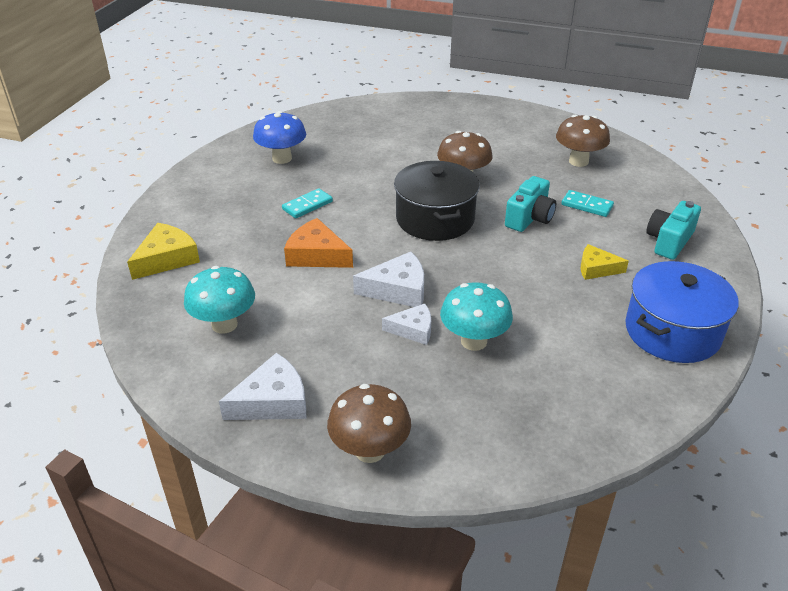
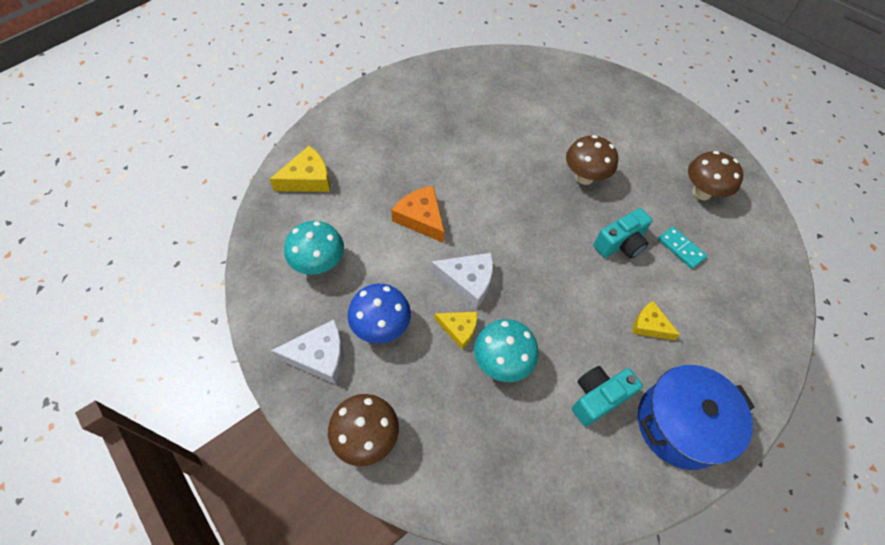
camera: 20 degrees right, 20 degrees up
(282, 158) = (443, 100): blue mushroom -> blue mushroom (381, 327)
(307, 205) = (439, 161): turquoise domino -> none
(413, 329) = (459, 329): white cheese -> yellow cheese
(435, 219) = (537, 214): black pot -> none
(669, 241) = (735, 320): turquoise camera -> turquoise camera (598, 398)

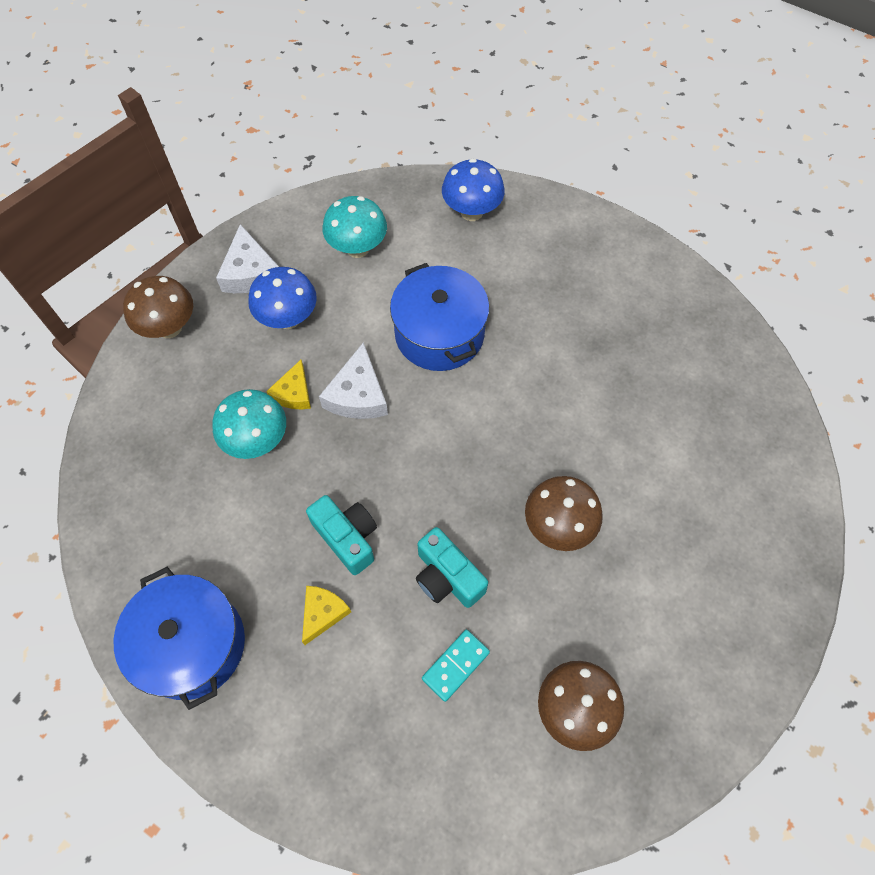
camera: 85 degrees right, 5 degrees up
(307, 179) = (471, 212): yellow cheese -> blue mushroom
(421, 218) = (439, 334): orange cheese -> blue pot
(598, 398) = (220, 547): turquoise camera -> turquoise camera (347, 537)

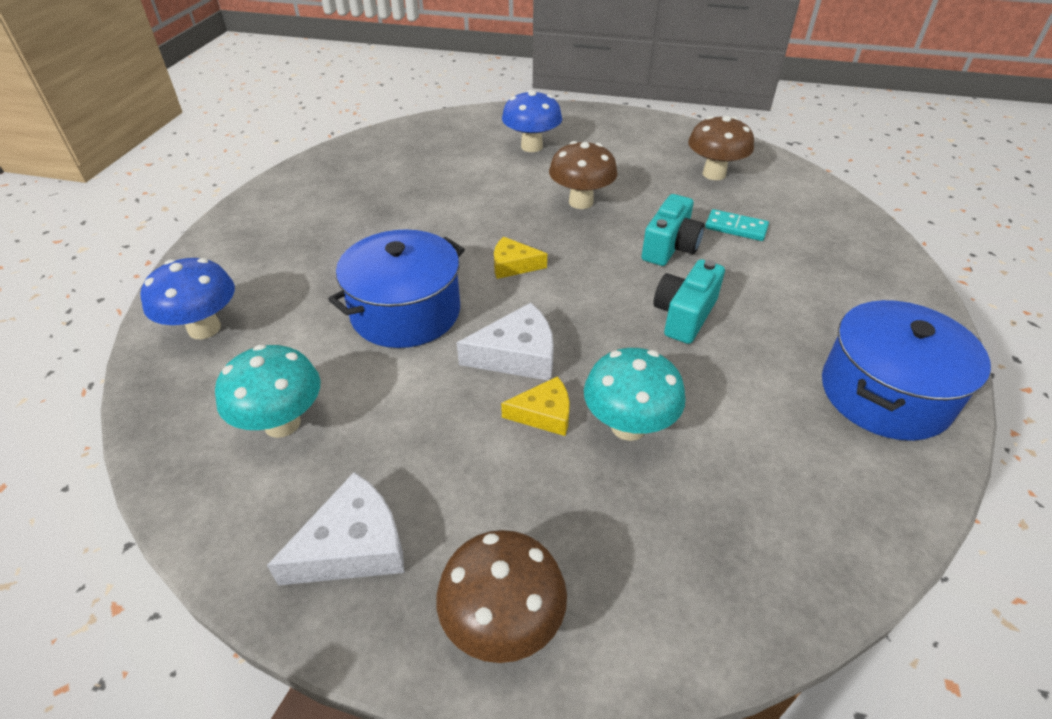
camera: 110 degrees left, 20 degrees down
(288, 319) = (430, 461): blue mushroom -> blue mushroom (531, 147)
(323, 613) = (766, 310): yellow cheese -> yellow cheese (513, 265)

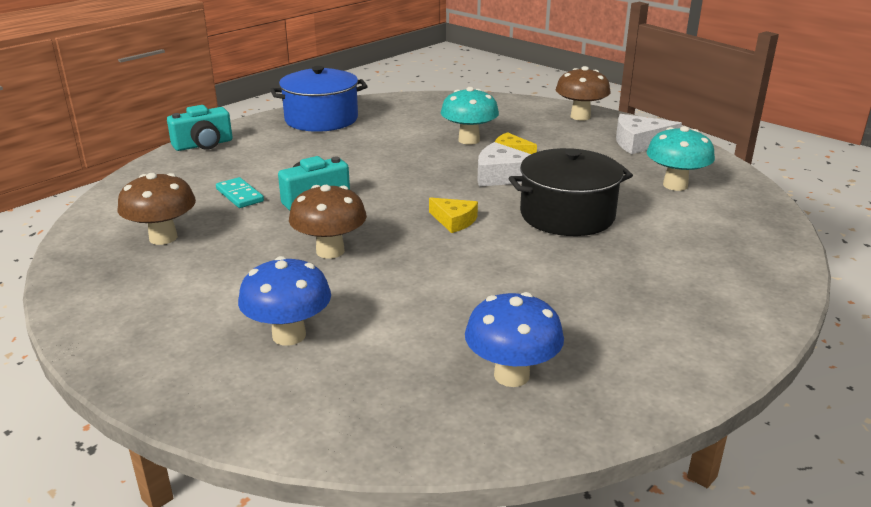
camera: 150 degrees left, 15 degrees down
(204, 328) = (744, 247): blue mushroom -> blue mushroom (511, 375)
(406, 312) = (567, 215): blue pot -> black pot
(684, 315) = (370, 165): turquoise camera -> turquoise camera (203, 145)

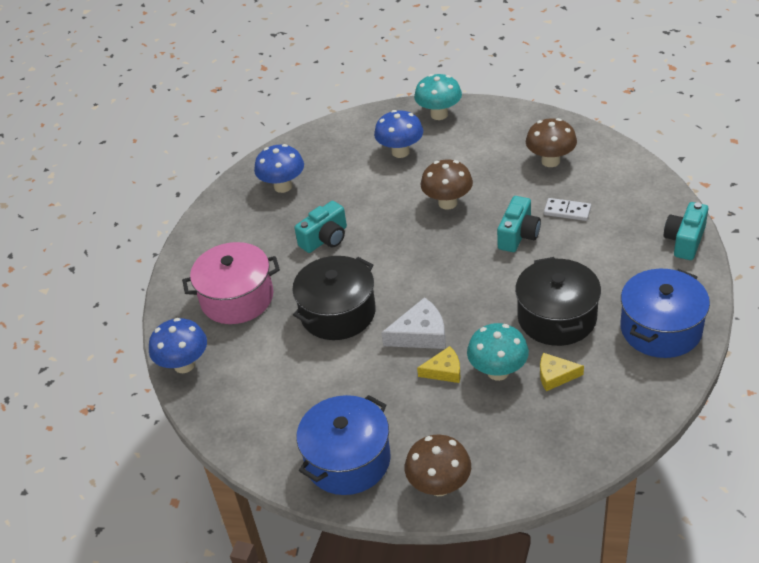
camera: 150 degrees right, 15 degrees up
(240, 195) = (567, 211): turquoise domino -> white domino
(379, 146) = (557, 317): none -> black pot
(454, 221) = (405, 266): yellow cheese -> yellow cheese (555, 376)
(515, 280) = (325, 239): none -> turquoise camera
(639, 143) = (347, 460): white cheese -> blue pot
(675, 185) = (281, 398): turquoise mushroom -> turquoise mushroom (439, 114)
(679, 270) = (237, 298): none -> pink pot
(776, 239) = (184, 365): none -> blue mushroom

